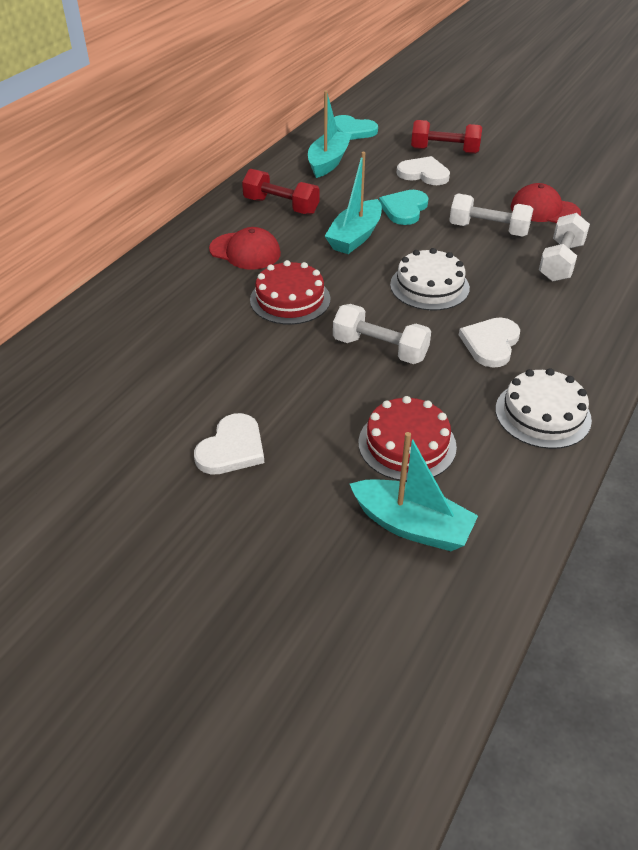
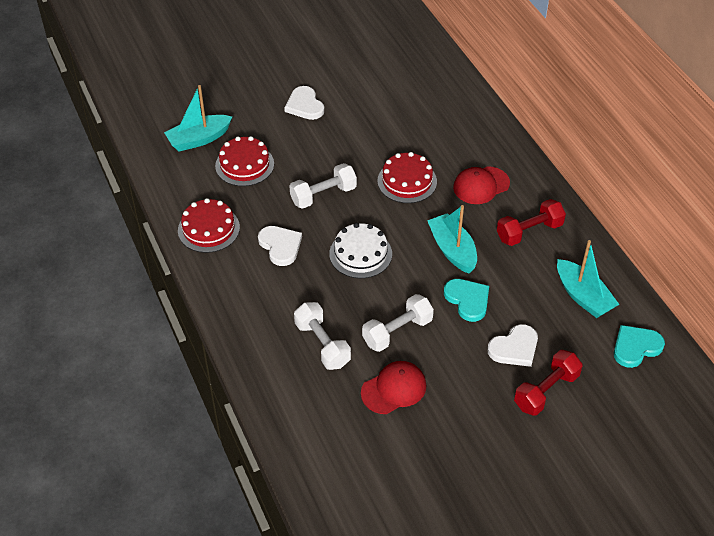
camera: 125 degrees right, 5 degrees up
(542, 414) = (208, 229): white cake -> red cake

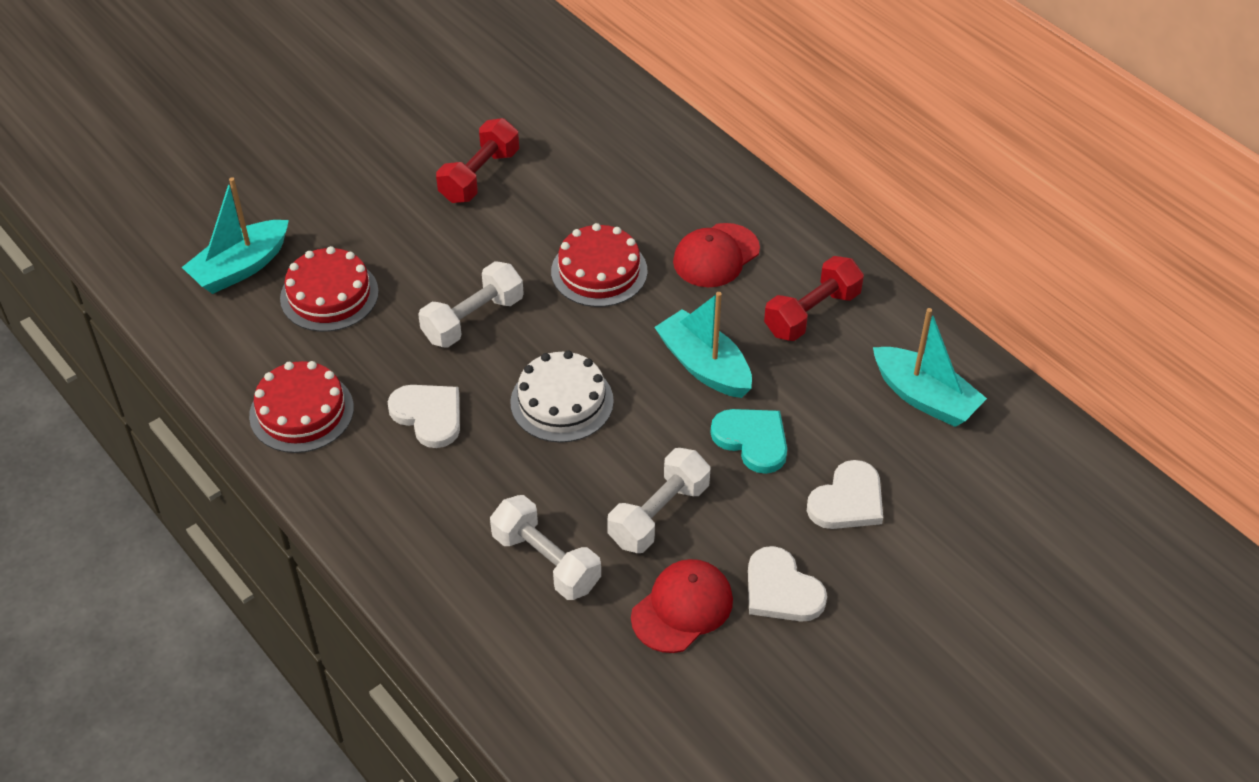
camera: 15 degrees left, 0 degrees up
(304, 105) = (398, 181): white heart -> white heart (781, 590)
(546, 391) = (917, 557): red dumbbell -> red dumbbell (479, 176)
(636, 347) = (1027, 459): turquoise heart -> none

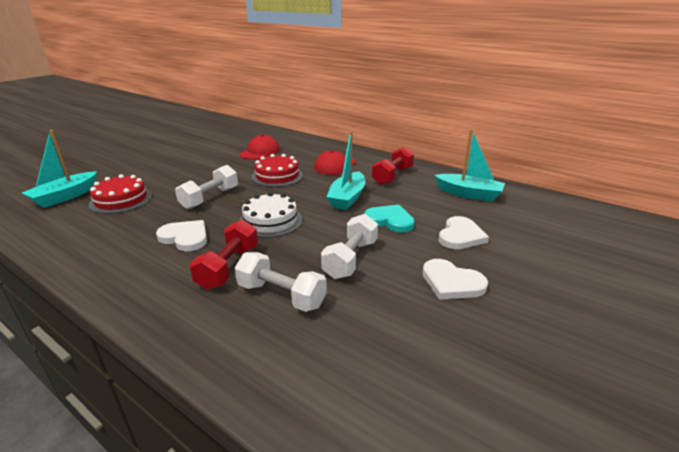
camera: 15 degrees left, 20 degrees down
(301, 411) = (94, 247): red cake -> none
(479, 176) = (207, 156): red dumbbell -> red dumbbell (229, 267)
(682, 608) = (391, 304): red cap -> red cap (260, 152)
(704, 366) = (347, 198): turquoise boat -> turquoise boat turned 105 degrees counterclockwise

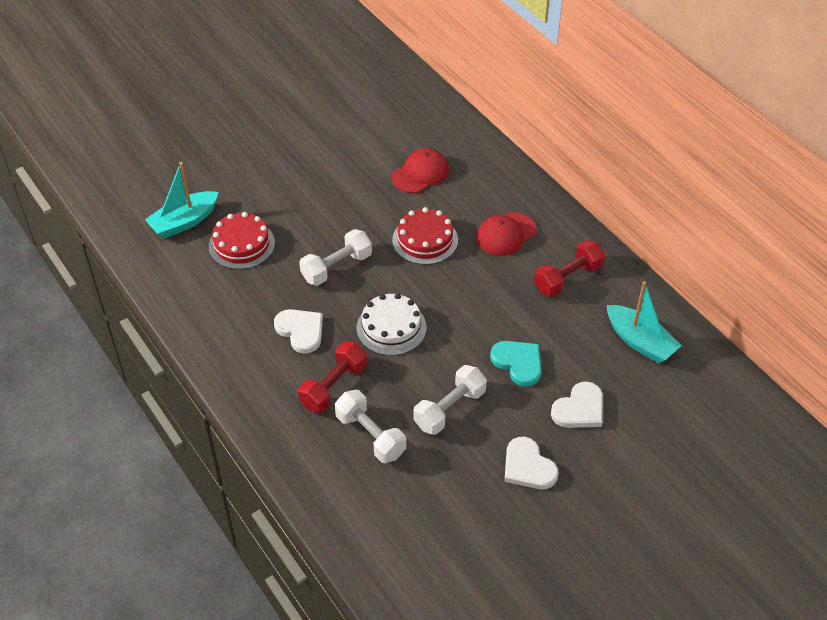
camera: 20 degrees right, 20 degrees up
(347, 198) = (490, 310): turquoise boat -> none

